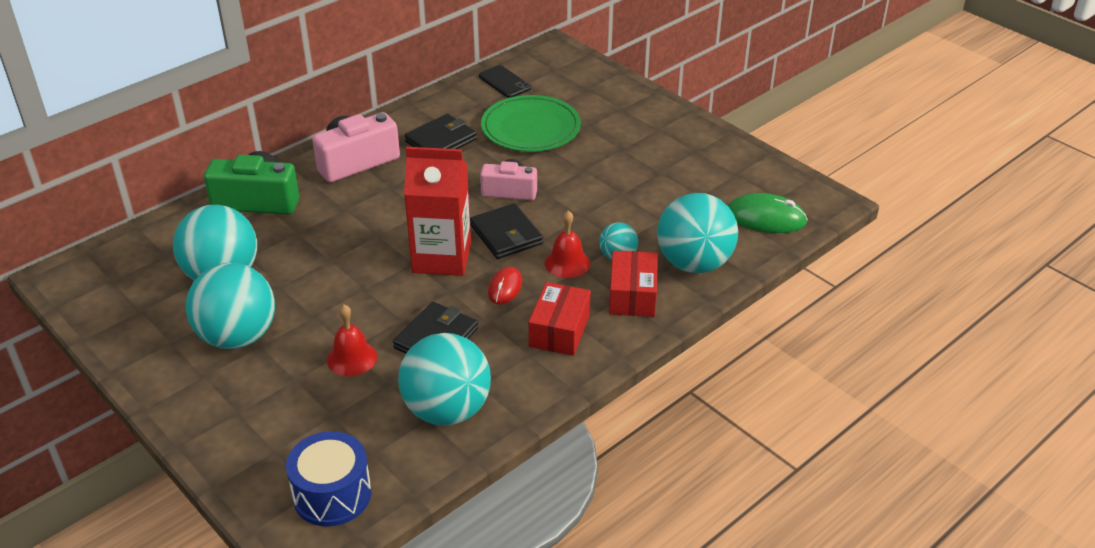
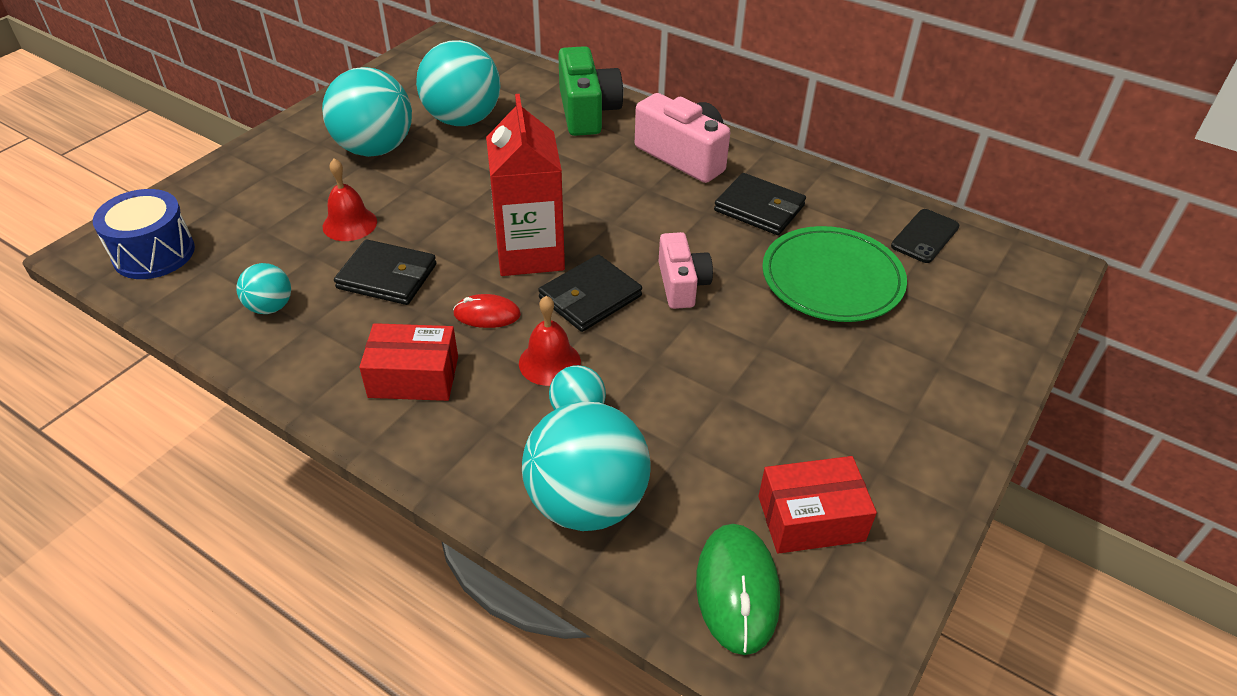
camera: 75 degrees right, 5 degrees up
(447, 410) = (270, 307): turquoise ball -> turquoise ball, size x0.49
(632, 295) = (497, 440): red box -> red box (811, 518)

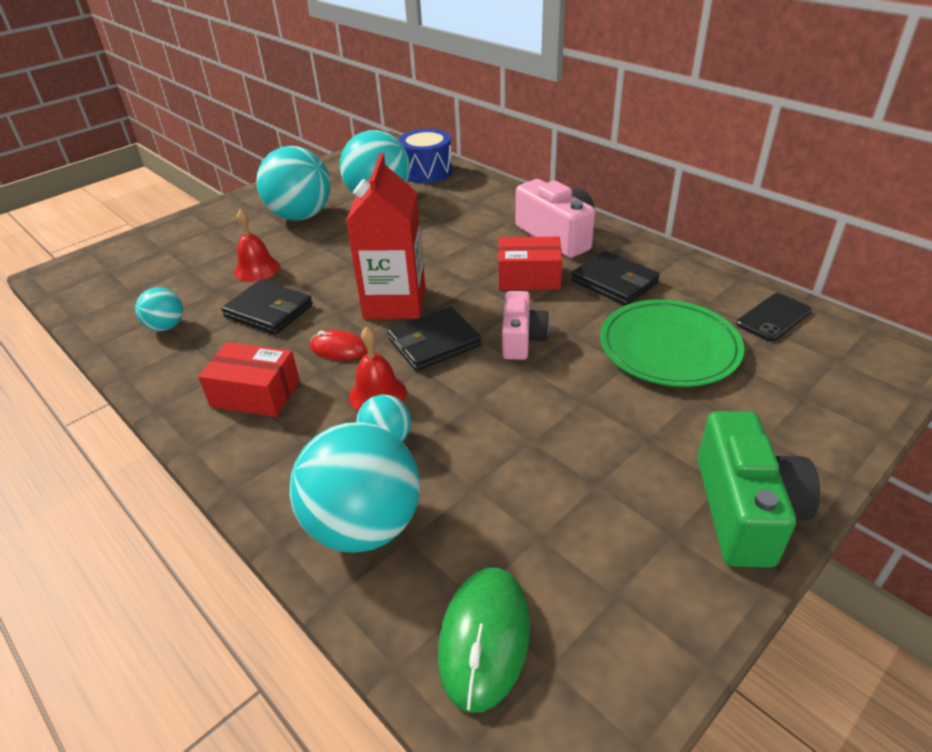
camera: 15 degrees right, 5 degrees down
(154, 253) = (100, 279): blue drum -> blue drum (427, 172)
(587, 111) = (484, 198): green camera -> green camera (744, 510)
(811, 518) = (585, 575): red box -> red box (529, 277)

